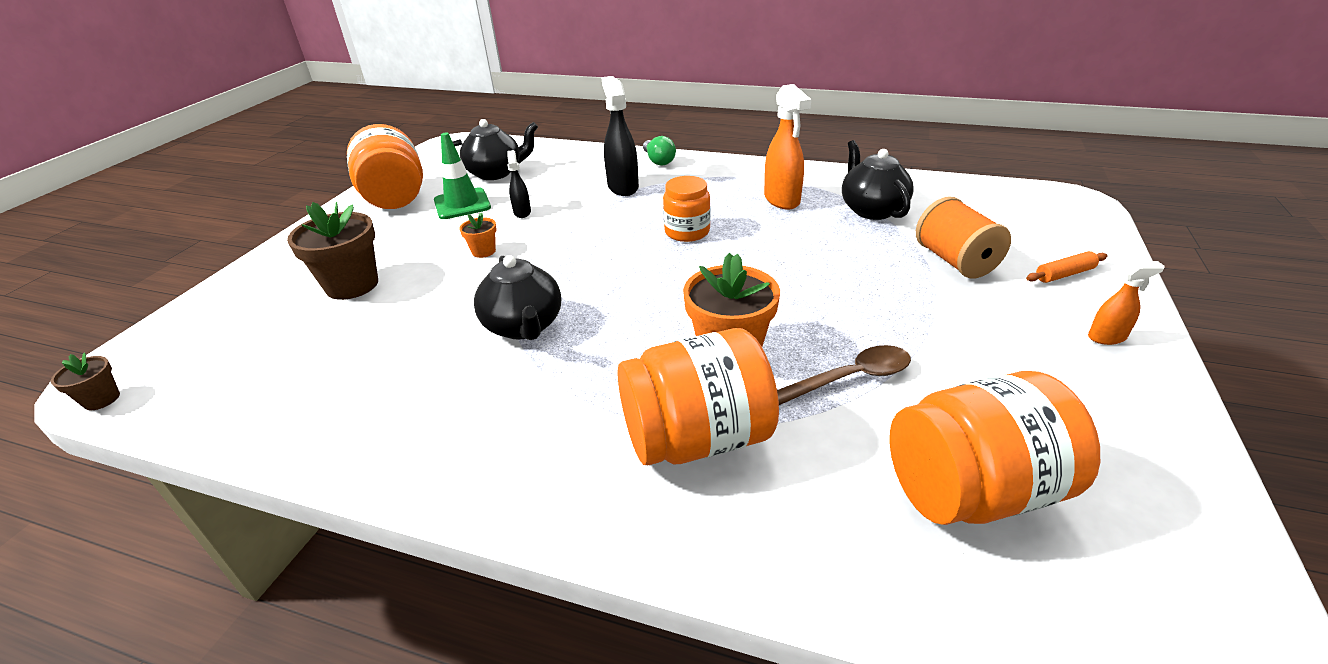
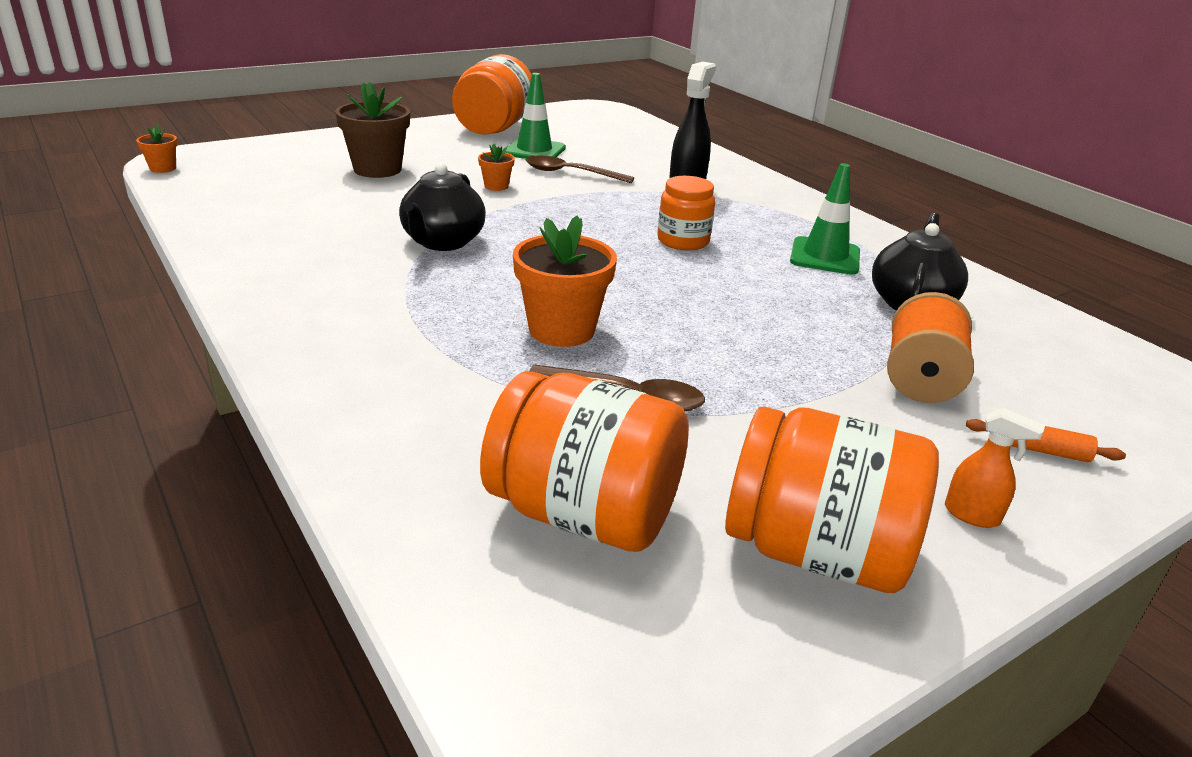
camera: 35 degrees right, 5 degrees down
(102, 399) = (163, 168): brown flower pot -> orange flower pot
(496, 173) = (597, 140): black teapot -> none
(522, 212) = (570, 173): black spray bottle -> brown spoon
(658, 161) = (758, 182): green light bulb -> none
(697, 438) = (438, 362): orange jar -> orange jar (815, 551)
(782, 200) = (825, 256): orange spray bottle -> green traffic cone

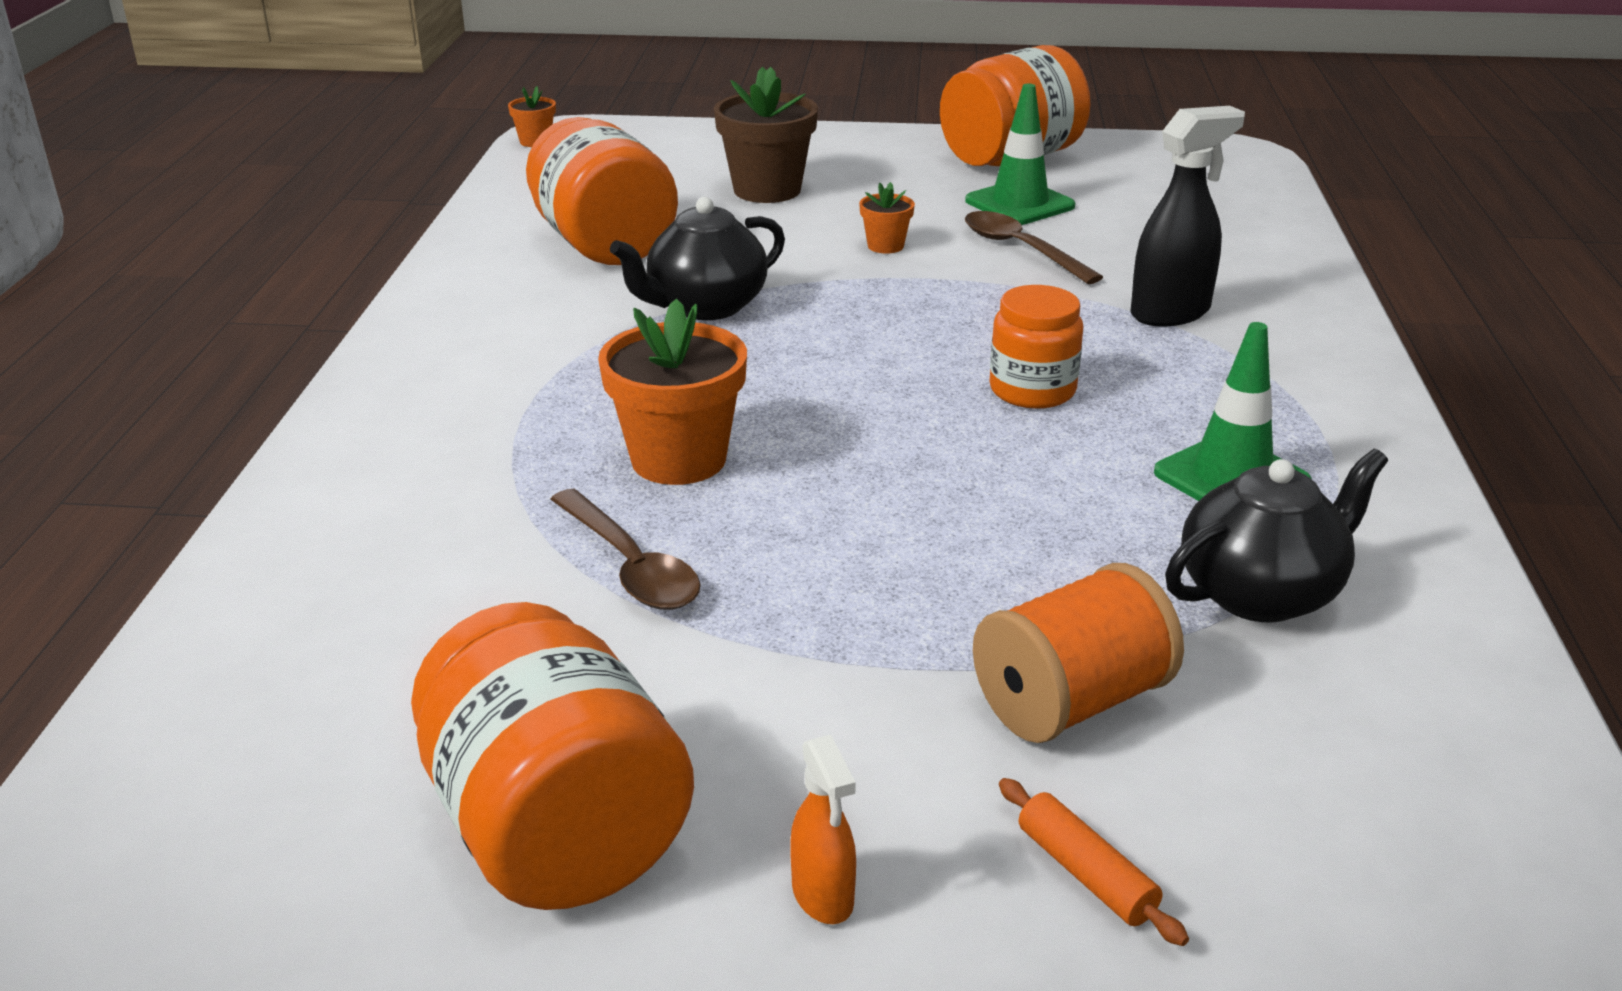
camera: 40 degrees right, 0 degrees up
(584, 514) = (388, 670): orange jar -> orange jar (603, 244)

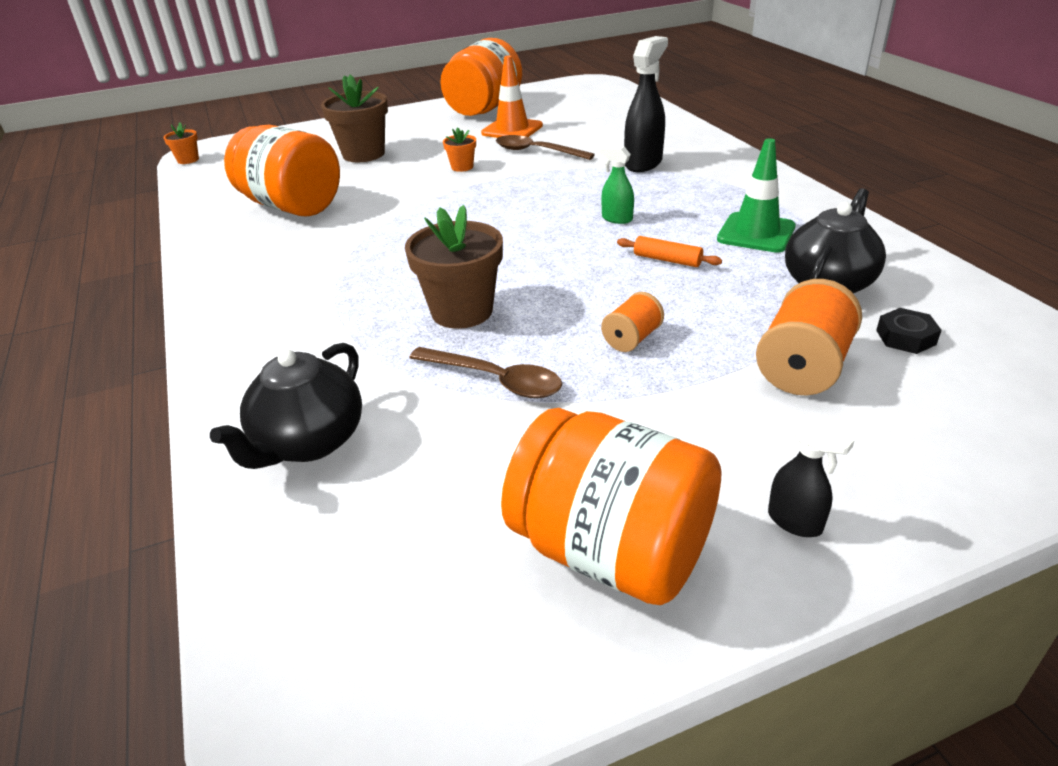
camera: 25 degrees left, 5 degrees up
(678, 459) = (462, 311): orange flower pot -> brown flower pot
(705, 306) = (391, 224): black teapot -> black teapot (308, 442)
(823, 896) = (795, 522): orange spray bottle -> black spray bottle
(866, 574) = (632, 339): none -> orange spool
(1019, 204) = (512, 130): green traffic cone -> orange traffic cone
(1032, 390) = (616, 219): orange jar -> green spray bottle
(1086, 873) = (904, 452): orange rolling pin -> orange rolling pin (667, 260)
(1291, 717) = (905, 337): none -> black nut

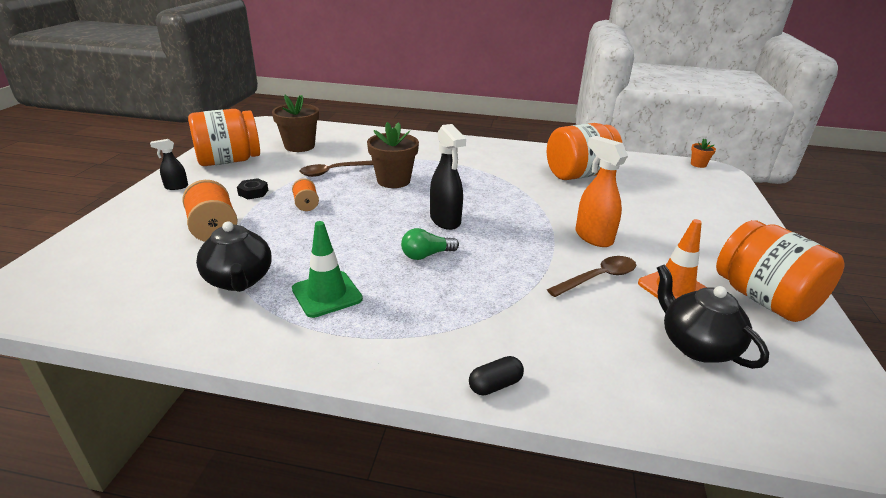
camera: 120 degrees right, 5 degrees down
(308, 442) = (356, 140): black teapot -> black teapot (696, 345)
(363, 154) = (660, 212): brown flower pot -> brown flower pot (299, 146)
(462, 167) = (593, 237): orange flower pot -> orange spray bottle
(616, 219) = (426, 255): green spray bottle -> green light bulb
(643, 163) = (511, 316): black spray bottle -> black spray bottle (445, 220)
(667, 260) = (351, 246): orange rolling pin -> none
(722, 149) = (495, 385): none -> black capsule
(905, 337) = (168, 269): black nut -> black nut (253, 192)

